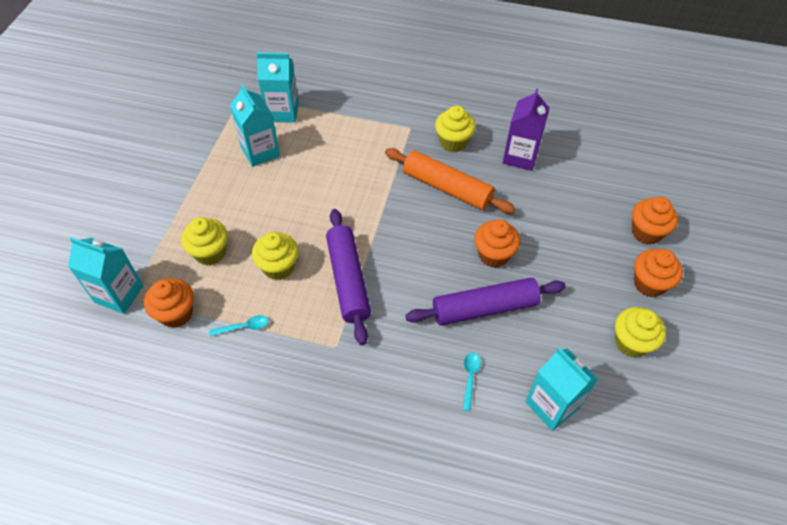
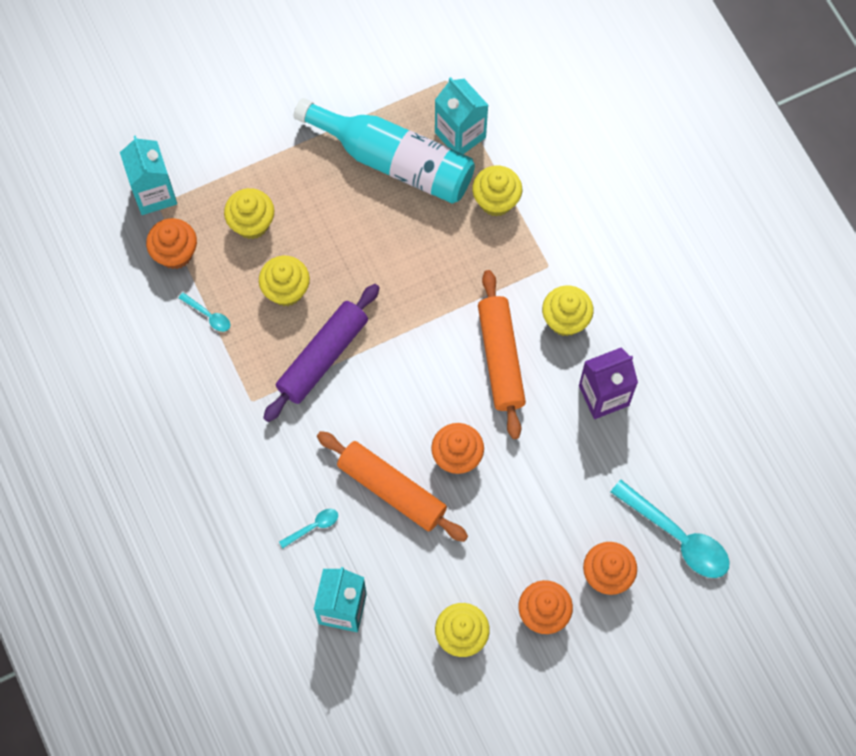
camera: 50 degrees right, 15 degrees up
(260, 152) = (394, 161): turquoise carton -> turquoise bottle
(343, 123) = (496, 201): none -> yellow cupcake
(484, 308) = (391, 490): purple rolling pin -> orange rolling pin
(647, 182) = (677, 537): none -> turquoise spoon

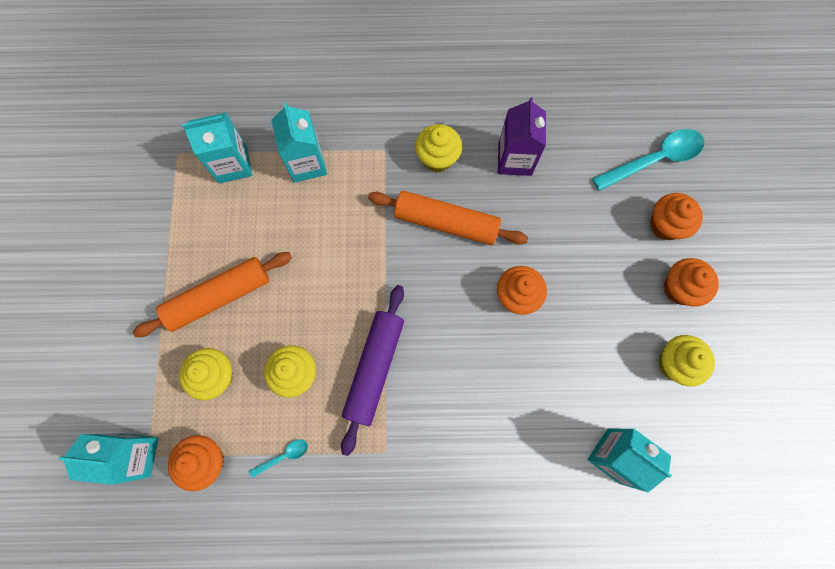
camera: 65 degrees left, 5 degrees up
(313, 527) = (528, 448): turquoise spoon -> none
(323, 357) = (374, 369): purple rolling pin -> purple rolling pin turned 45 degrees clockwise
(391, 490) = (523, 364): orange rolling pin -> orange rolling pin (219, 297)
(394, 161) = (226, 227): turquoise bottle -> none
(496, 201) = (307, 163): yellow cupcake -> turquoise carton

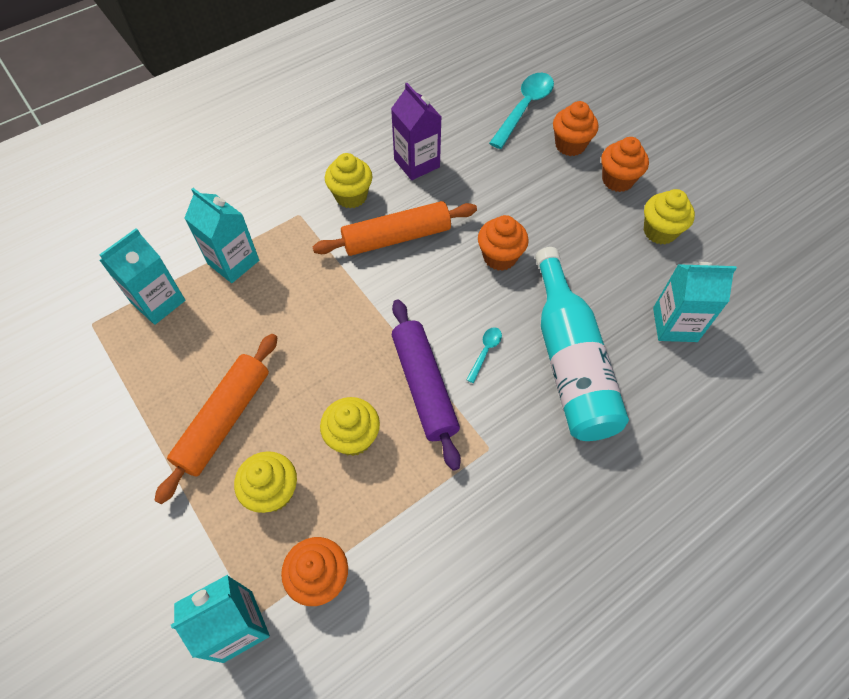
camera: 35 degrees left, 15 degrees down
(283, 456) = (396, 518): turquoise spoon -> turquoise spoon (485, 352)
(500, 426) = (570, 361): none -> turquoise bottle

